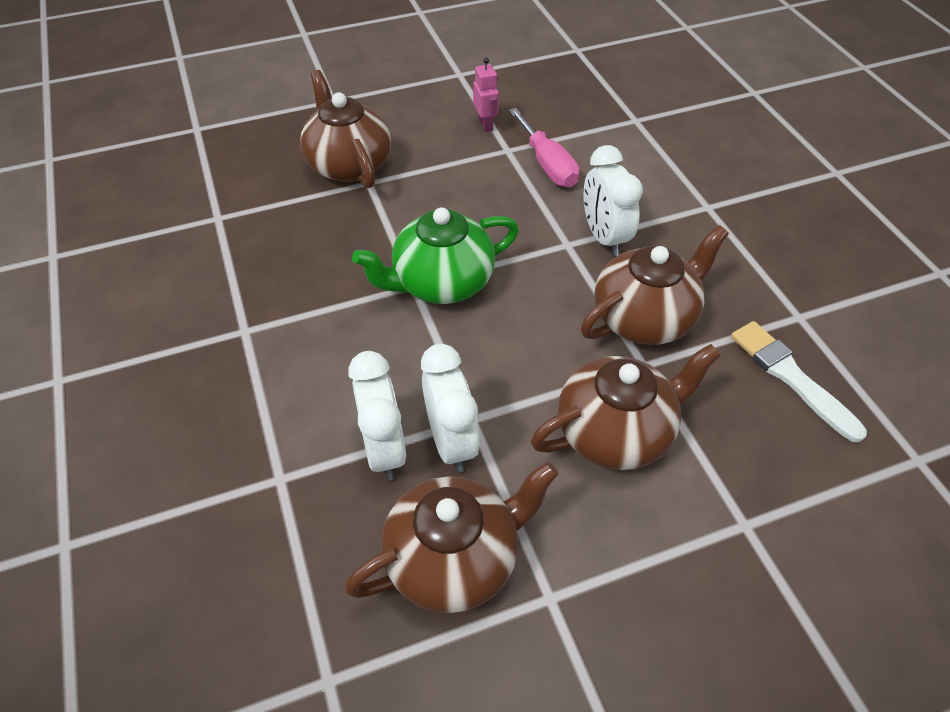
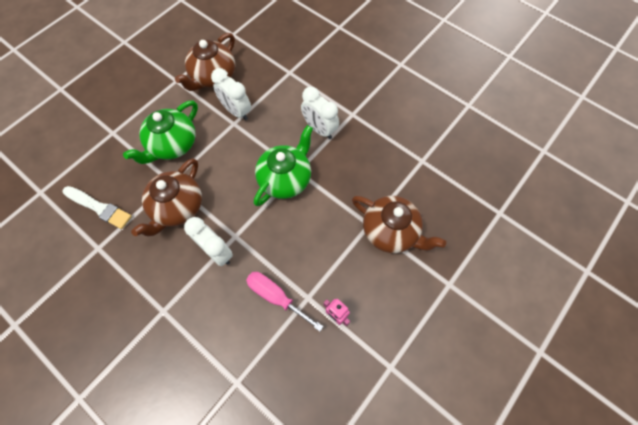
camera: 150 degrees right, 15 degrees up
(384, 449) = (260, 97): white clock -> white clock (319, 129)
(616, 432) = (172, 145): brown teapot -> green teapot

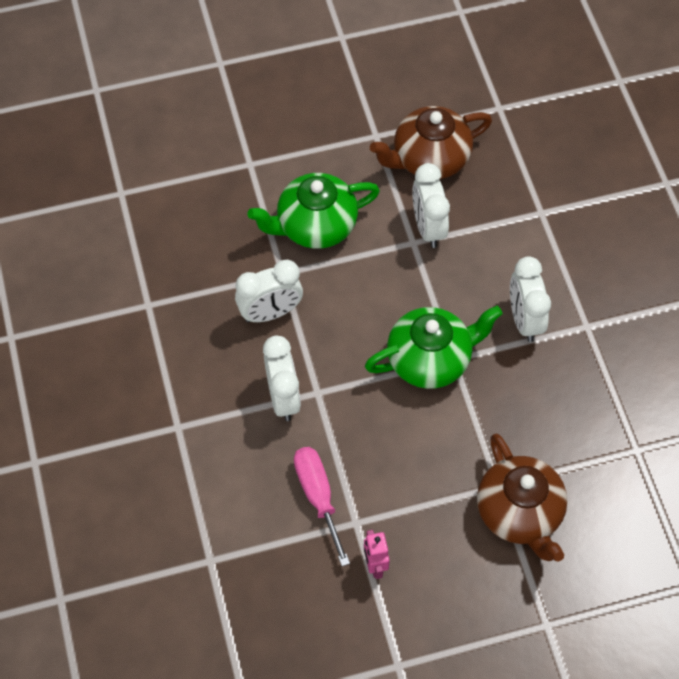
camera: 35 degrees right, 5 degrees down
(99, 208) = (178, 255): white brush -> none
(177, 207) = (270, 313): brown teapot -> white clock

